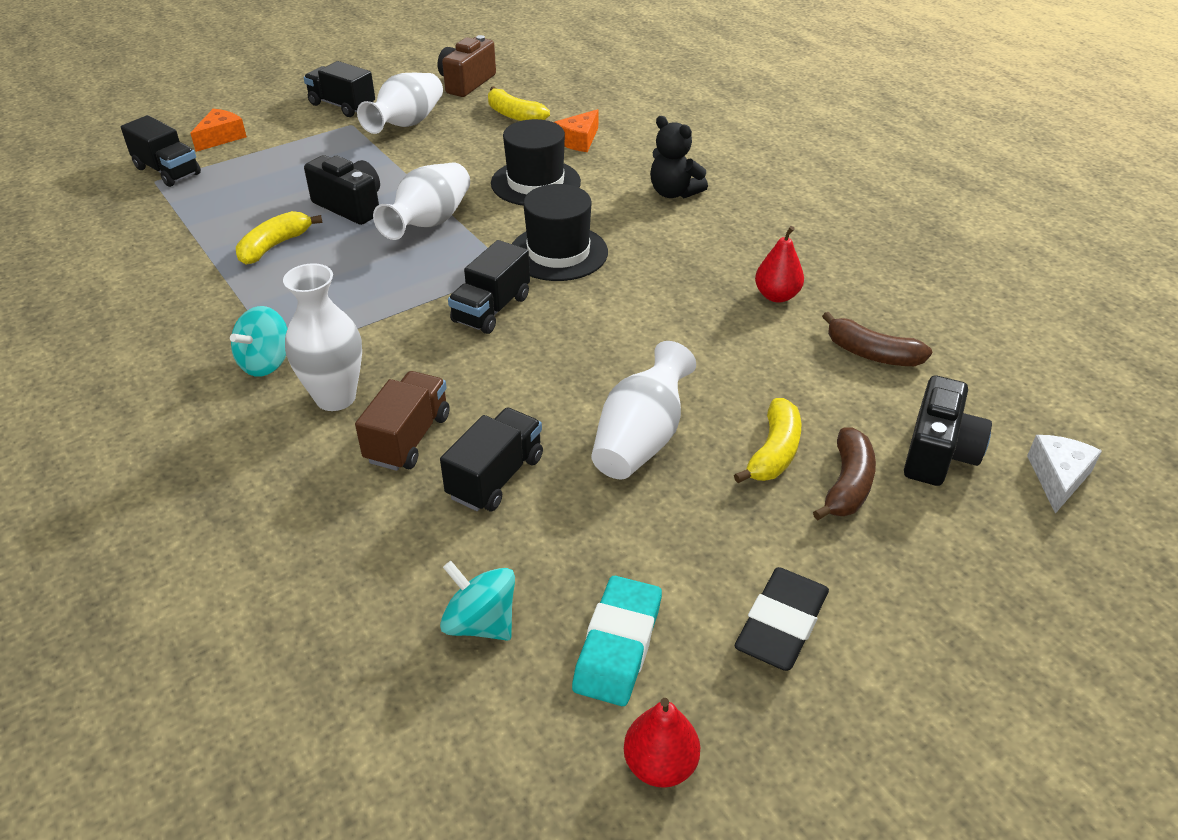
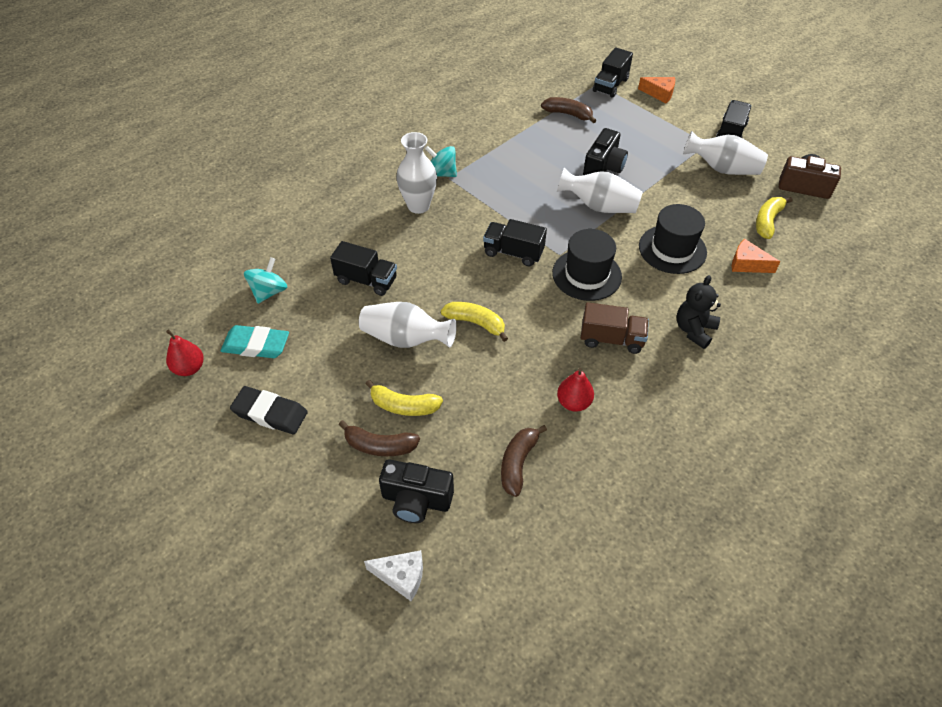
camera: 80 degrees right, 10 degrees up
(207, 217) = (568, 114): none -> brown banana
(274, 246) = (548, 148): yellow banana -> yellow banana (476, 323)
(408, 438) = (391, 240): brown truck -> brown truck (611, 339)

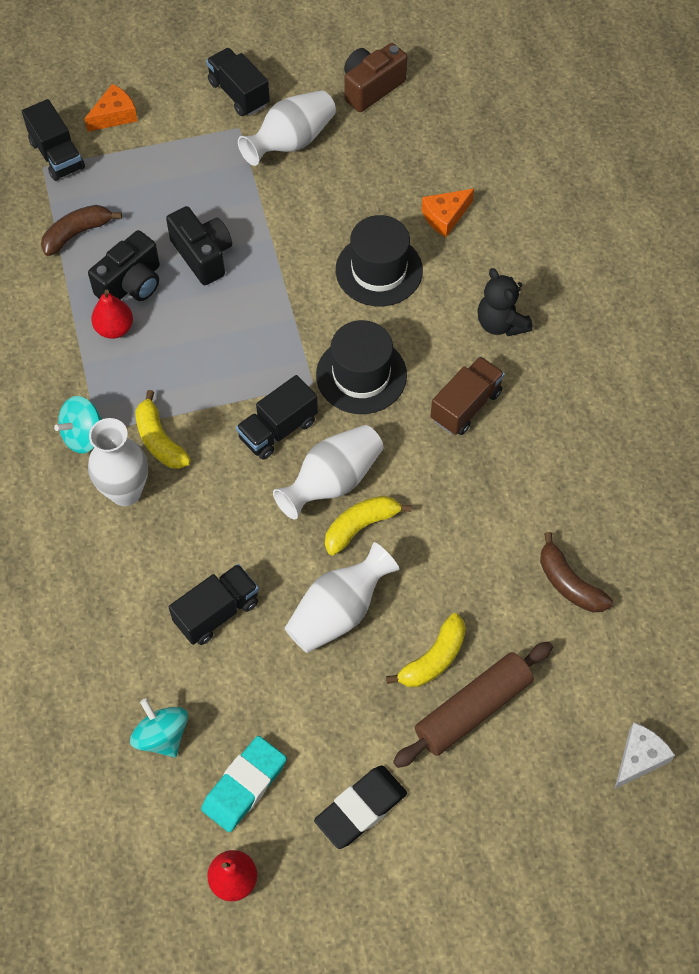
camera: 60 degrees left, 10 degrees up
(379, 446) = (472, 709): brown banana -> brown rolling pin
(416, 500) = (560, 703): black camera -> black camera (131, 284)
(573, 402) = (525, 490): red pear -> red pear (114, 328)
(599, 206) = (264, 299): white vase -> white vase (332, 481)
(767, 221) = (398, 157): yellow banana -> yellow banana (159, 440)

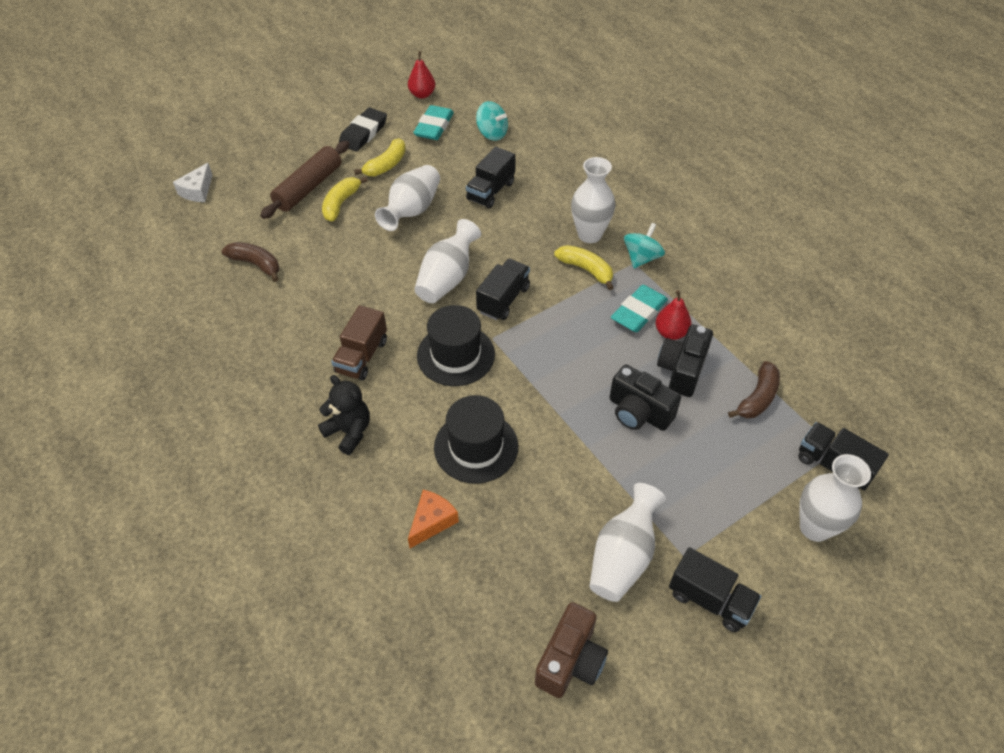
camera: 160 degrees right, 10 degrees down
(114, 115) = (815, 527): orange cheese -> white vase
(133, 364) = (639, 312): none -> turquoise eraser
(361, 526) = (415, 258): yellow banana -> yellow banana (386, 165)

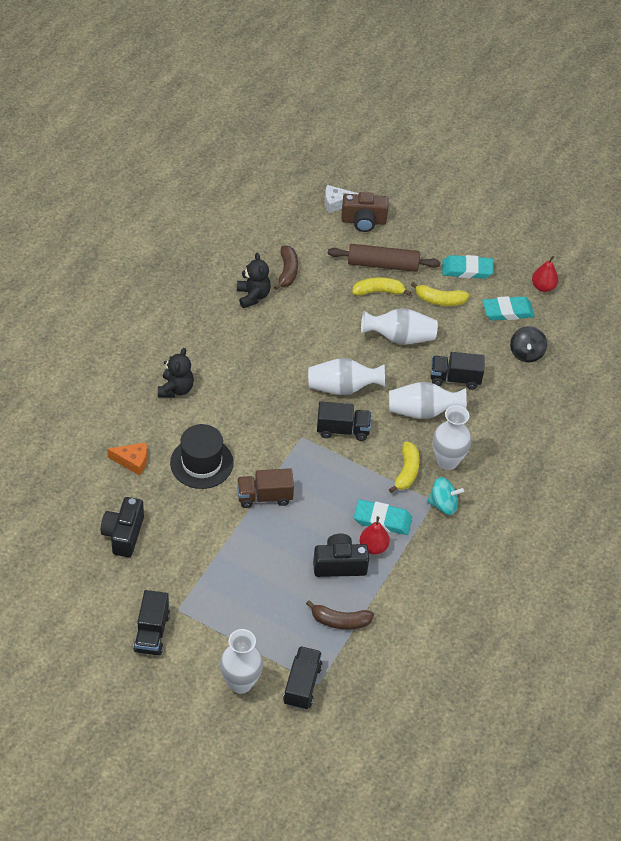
camera: 60 degrees right, 0 degrees up
(266, 306) = (253, 296): none -> black teddy bear
(362, 356) = (241, 368): brown truck -> brown truck (264, 496)
(363, 133) = (467, 270): black eraser -> turquoise eraser
(455, 355) = (273, 421): black hat -> none
(492, 134) = (526, 353): turquoise spinning top -> black spinning top
(570, 661) = (73, 568): brown camera -> brown camera (363, 221)
(622, 557) = (159, 574): white vase -> white vase (423, 411)
(638, 412) = (283, 548): black camera -> black camera (123, 534)

